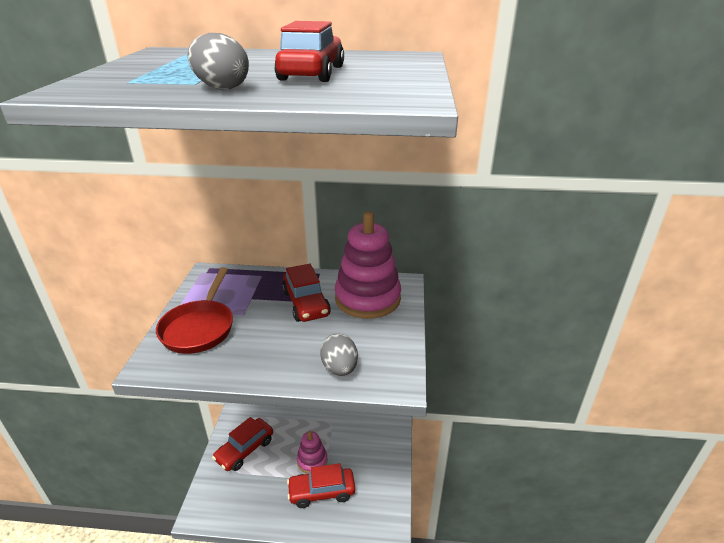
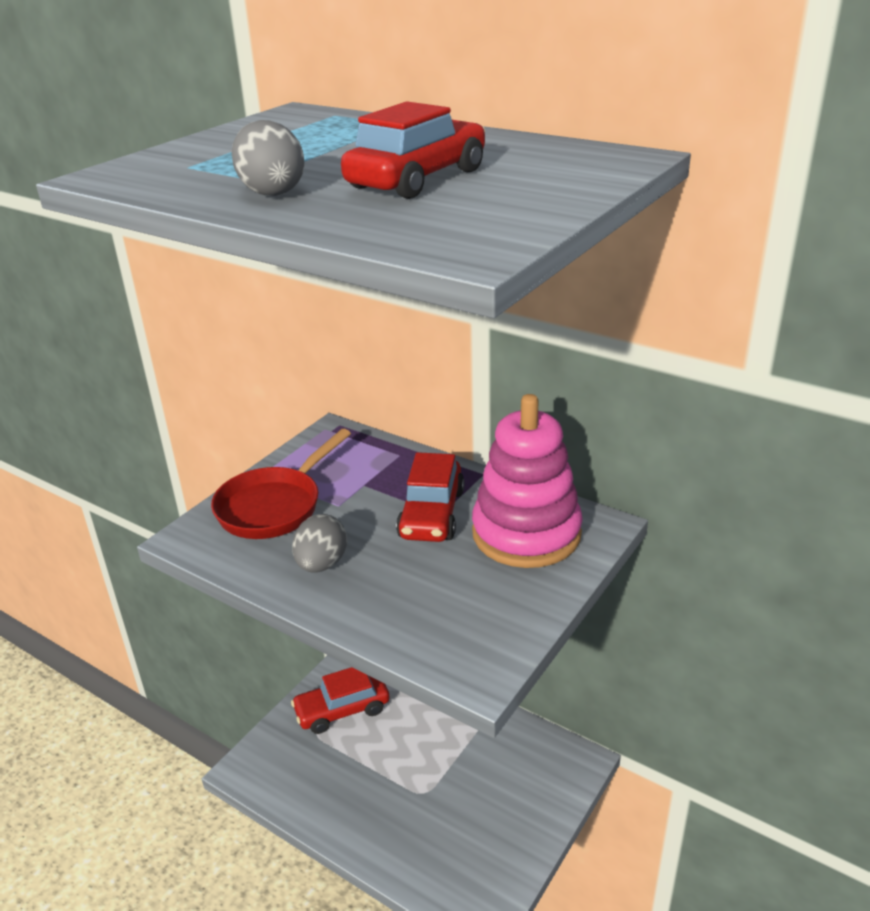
camera: 30 degrees right, 0 degrees up
(312, 460) = (424, 764): pink stacking toy -> none
(322, 492) = (414, 814): red car -> none
(340, 368) = (411, 622): grey egg -> grey egg (321, 564)

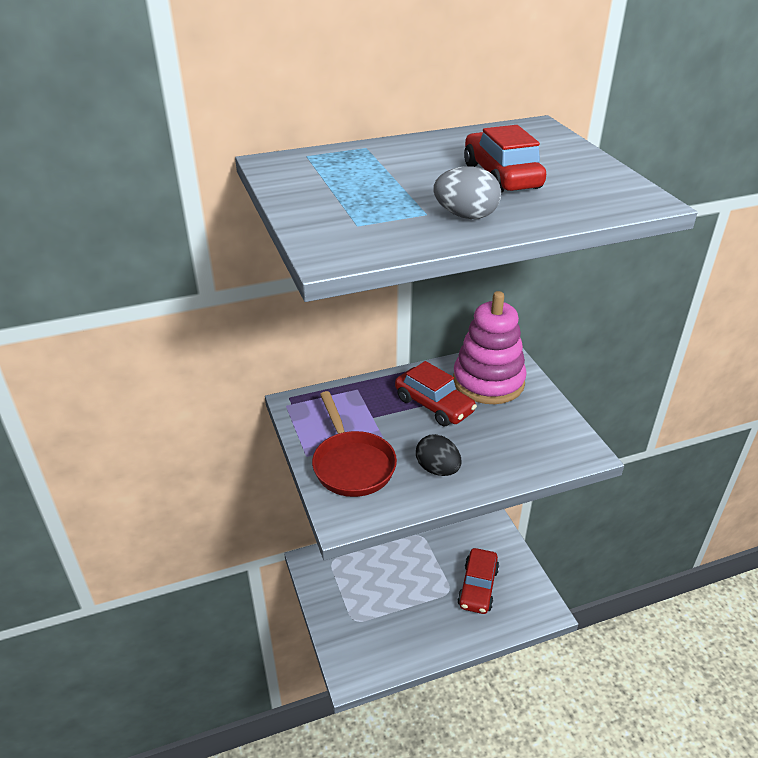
camera: 55 degrees left, 5 degrees up
(321, 564) = (437, 469): grey egg -> black egg
(342, 710) = (350, 596): red car -> red car (478, 587)

